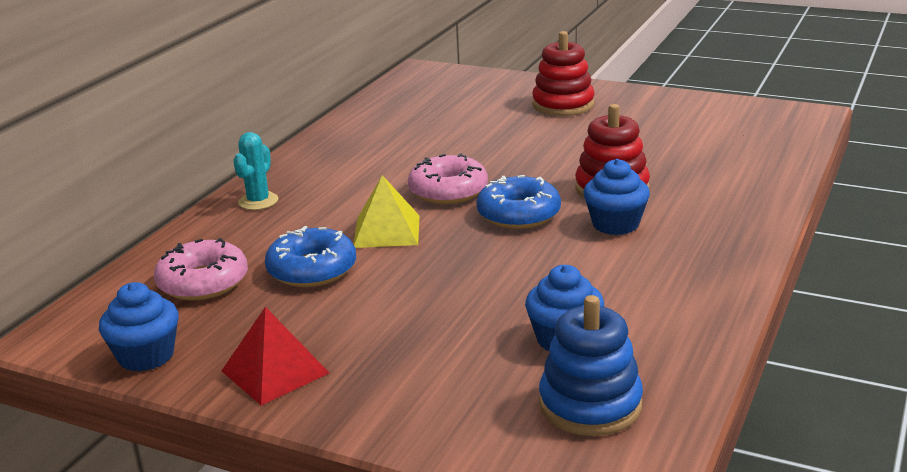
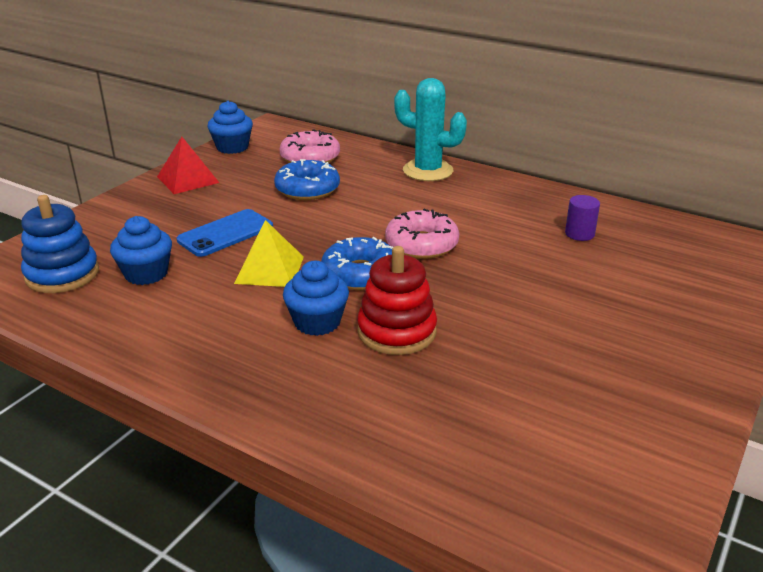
camera: 95 degrees right, 5 degrees up
(258, 201) = (428, 171): turquoise cactus -> turquoise cactus, size x1.63
(387, 231) = (355, 216): yellow pyramid -> yellow pyramid (269, 269)
(411, 127) = (579, 234): none -> purple cylinder
(447, 305) = (225, 233): none -> blue phone
(563, 105) = (651, 330): red stacking toy -> none

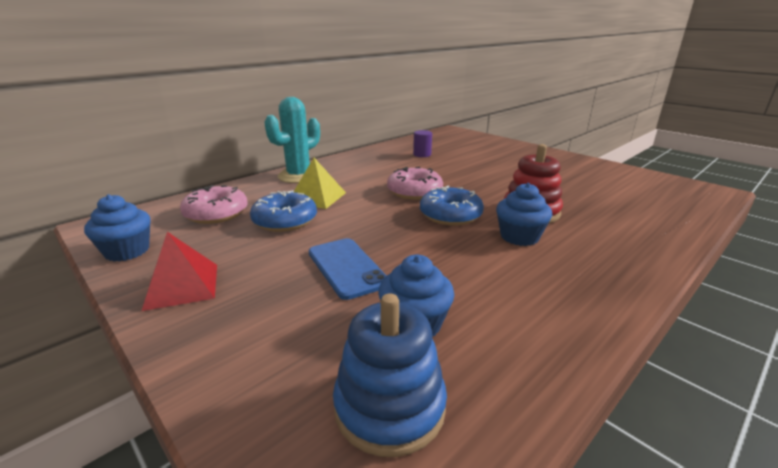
camera: 75 degrees left, 5 degrees down
(269, 269) = (431, 249): yellow pyramid -> yellow pyramid (317, 197)

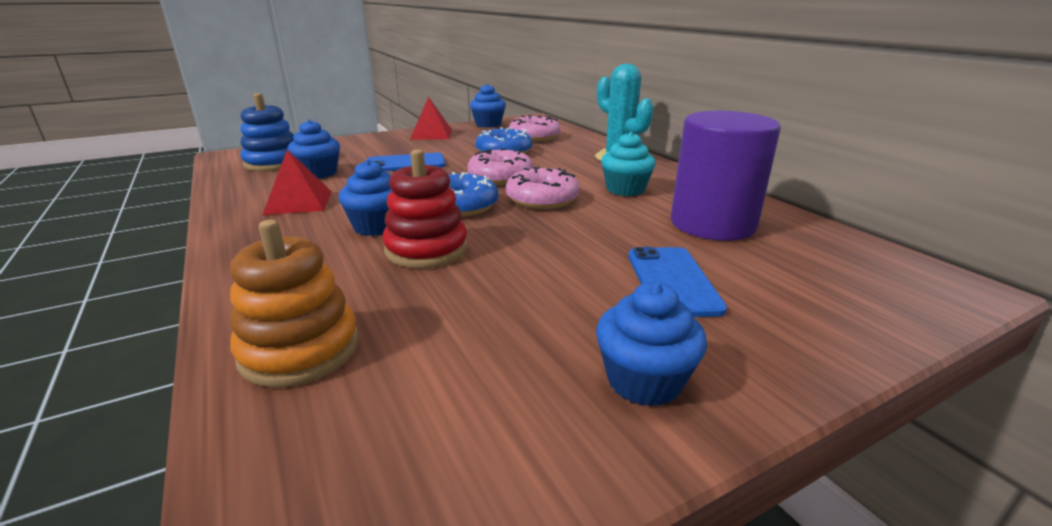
camera: 105 degrees right, 0 degrees up
(317, 197) = (551, 162): yellow pyramid -> none
(371, 211) = (500, 177): none -> pink donut
(378, 171) = (625, 189): none -> turquoise cupcake
(422, 154) = (712, 224): purple cylinder -> purple cylinder, size x2.48
(495, 161) = (672, 281): none -> blue phone
(513, 296) = (298, 202): none -> red pyramid
(570, 163) = (644, 381): none -> blue cupcake
(656, 218) = (300, 350): none -> orange stacking toy

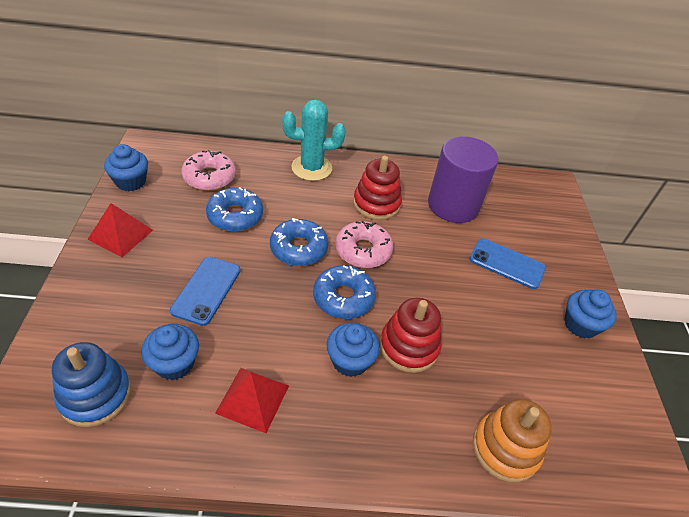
camera: 65 degrees left, 20 degrees up
(500, 177) = (298, 248): pink donut -> blue donut
(625, 189) = (376, 204): turquoise cupcake -> red stacking toy

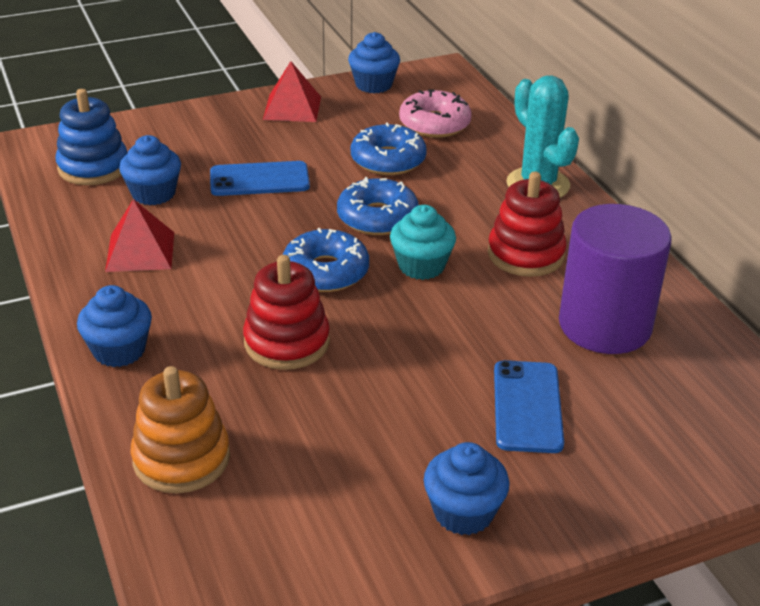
camera: 70 degrees right, 10 degrees down
(350, 361) = (232, 301): blue cupcake -> blue cupcake (119, 350)
(363, 250) = (421, 266): pink donut -> turquoise cupcake

